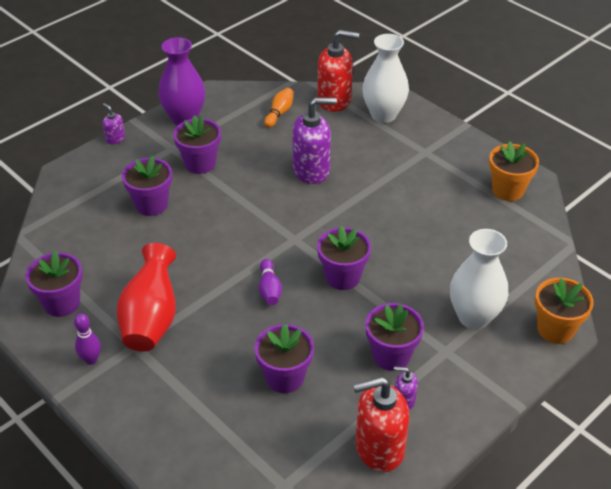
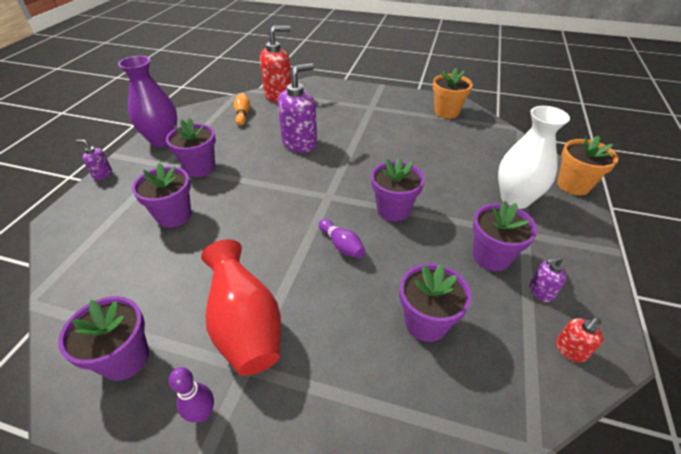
camera: 30 degrees left, 0 degrees up
(379, 448) = (570, 350): red soap dispenser -> red soap dispenser, size x0.47
(383, 115) = (322, 94): white vase -> none

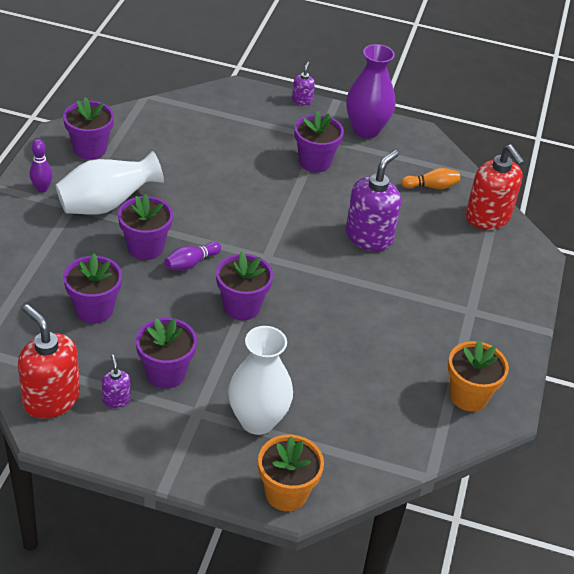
camera: 85 degrees right, 0 degrees up
(174, 216) = (238, 153): purple flower pot -> purple flower pot (145, 247)
(246, 327) = (106, 205): red vase -> white vase
(300, 143) = (369, 237): purple soap dispenser -> purple soap dispenser turned 105 degrees counterclockwise
(570, 350) = (51, 399): red soap dispenser -> red soap dispenser, size x2.12

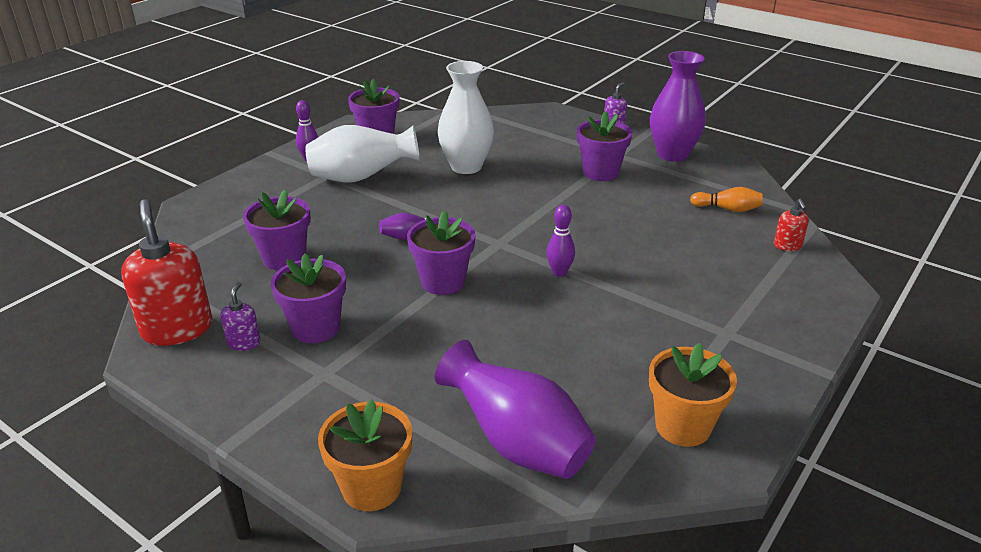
camera: 25 degrees right, 10 degrees down
(145, 247) = (375, 216): purple flower pot -> none
(257, 420) = (388, 396): white vase -> white vase (466, 167)
(328, 279) = (559, 272): none -> purple bowling pin
(367, 436) = (518, 444): none -> purple vase
(369, 237) = (629, 242): purple soap dispenser -> none
(487, 218) = (787, 246): red soap dispenser -> red soap dispenser, size x0.47

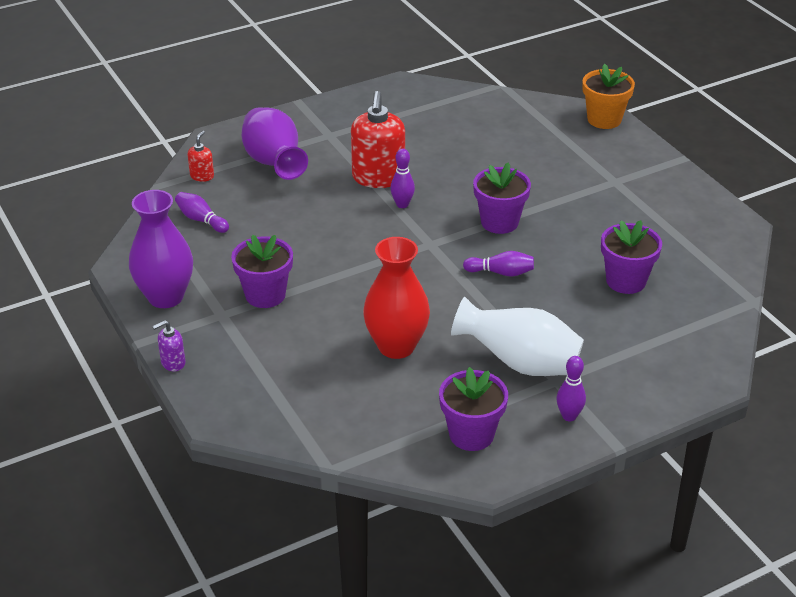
camera: 155 degrees left, 5 degrees up
(177, 329) = (720, 240): red soap dispenser -> red soap dispenser (378, 178)
(244, 342) = (668, 216): purple soap dispenser -> none
(316, 328) = (613, 212): purple flower pot -> none
(466, 167) = (396, 346): white vase -> red vase
(518, 444) = (513, 117): purple vase -> purple vase (274, 164)
(683, 426) = (413, 101): orange flower pot -> none
(727, 209) = (201, 220): orange bowling pin -> purple bowling pin

